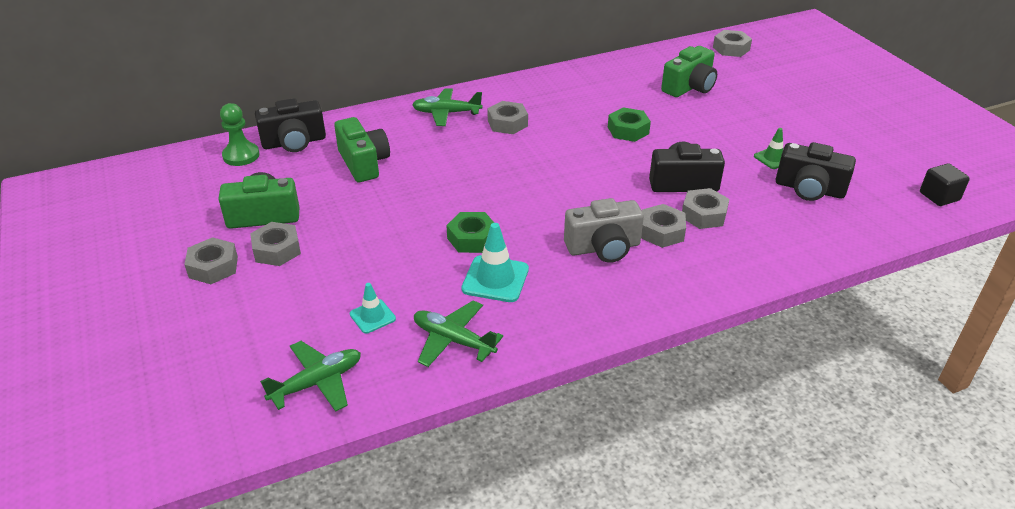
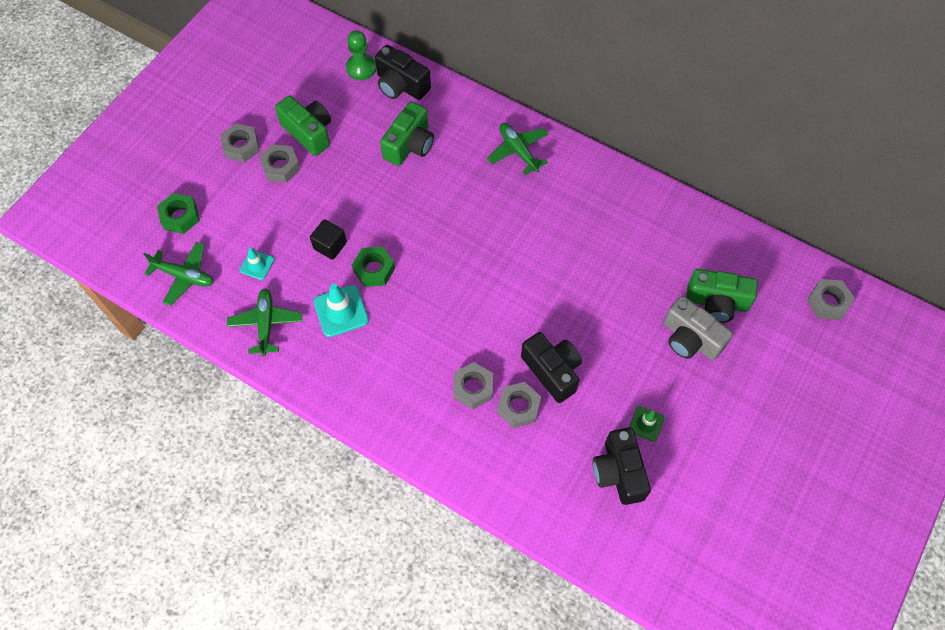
camera: 55 degrees right, 25 degrees up
(507, 123) = (538, 201): grey nut -> none
(603, 248) = (424, 359): grey camera -> grey camera (690, 339)
(628, 130) = (600, 292): green nut -> green nut (180, 217)
(939, 196) = (691, 584): black cube -> black cube (330, 245)

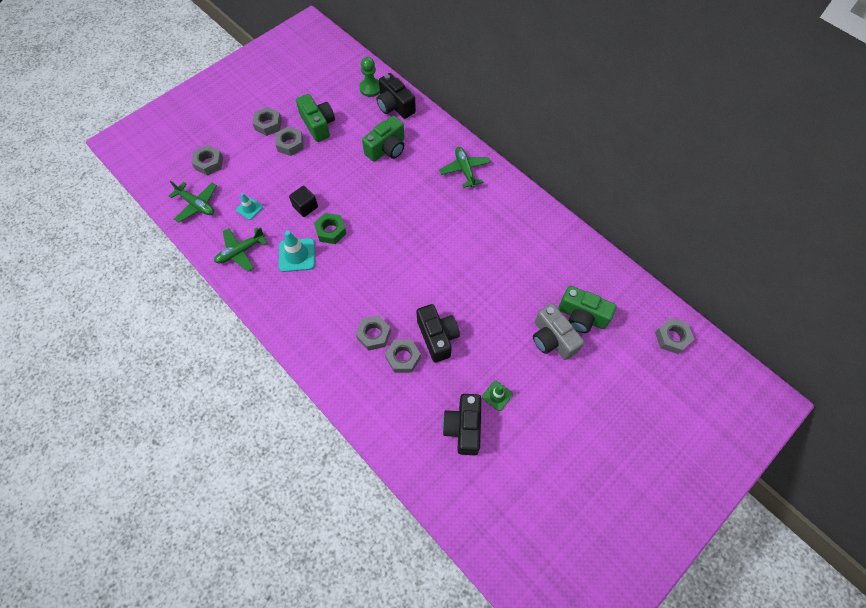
camera: 15 degrees right, 0 degrees up
(180, 217) = (209, 163): green nut -> grey nut
(266, 324) = (241, 251): green plane -> green plane turned 135 degrees counterclockwise

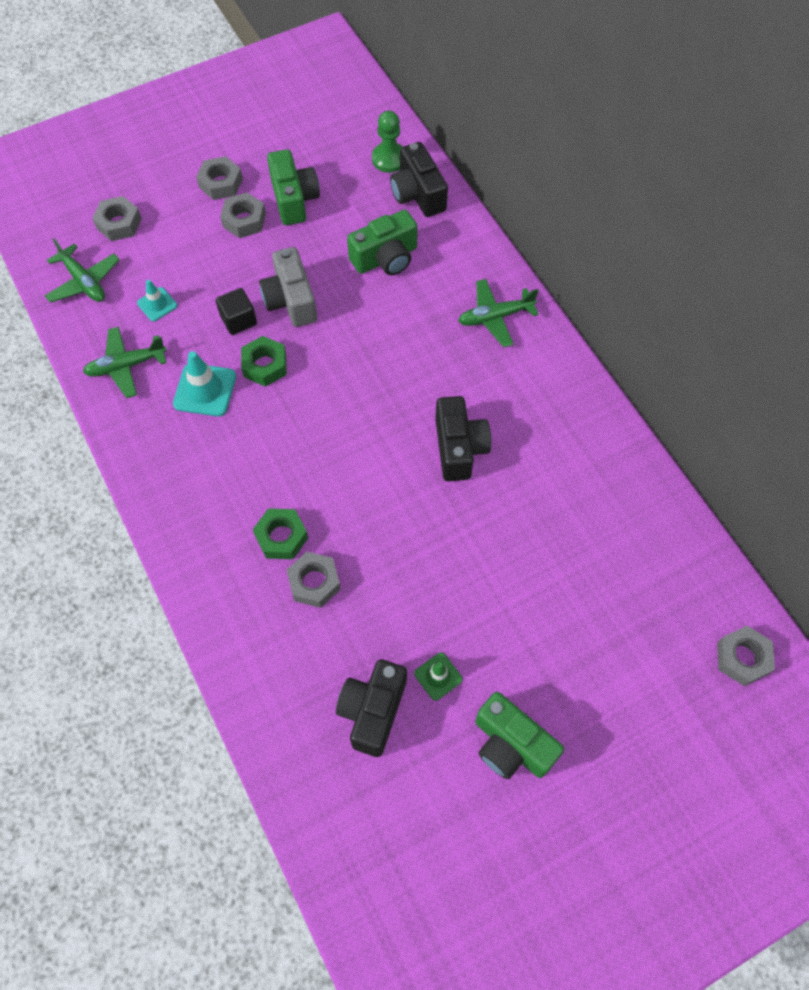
camera: 15 degrees right, 0 degrees up
(374, 335) = (281, 537): grey nut -> green nut
(437, 337) = (375, 564): black camera -> black camera (459, 448)
(465, 170) = (495, 317): green plane -> green plane turned 105 degrees counterclockwise
(552, 339) = (550, 612): grey camera -> grey camera (291, 300)
(581, 316) = (607, 588): green camera -> green camera (511, 745)

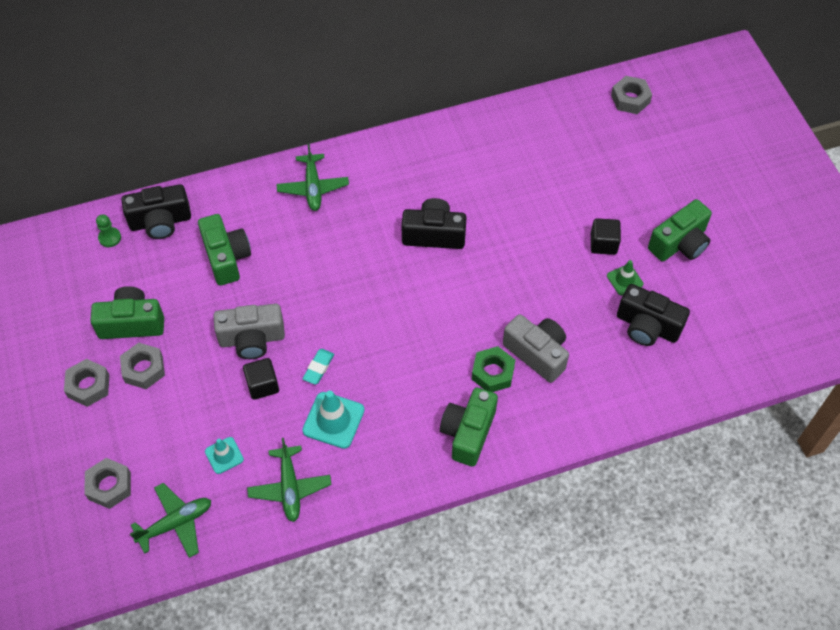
camera: 80 degrees left, 5 degrees down
(202, 521) = (468, 433): none -> green camera
(265, 365) = (318, 368): green nut -> turquoise eraser
(314, 582) = (537, 353): grey nut -> grey camera
(389, 159) = (110, 238): green pawn -> green pawn, size x0.65
(488, 644) = (603, 244): none -> black cube

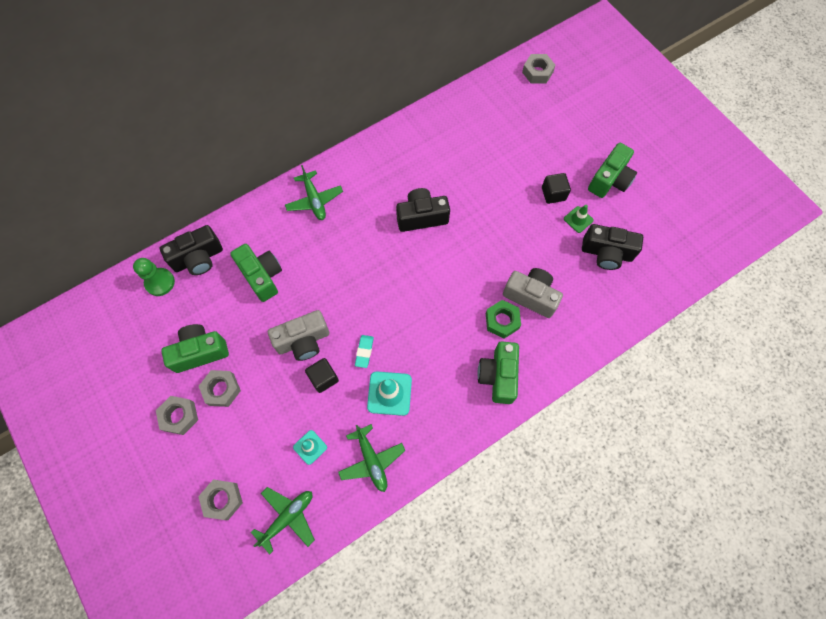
camera: 15 degrees left, 10 degrees up
(110, 238) = (160, 282): green pawn -> green pawn, size x1.55

